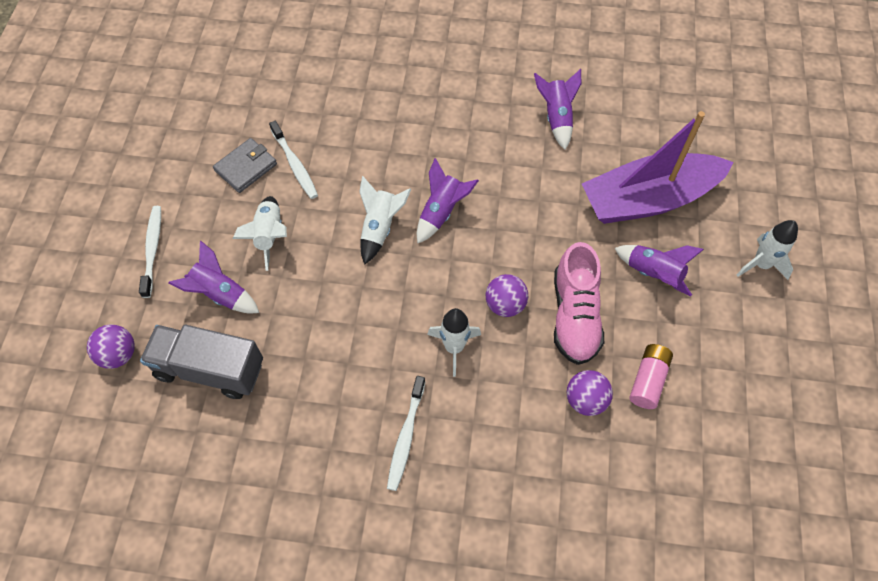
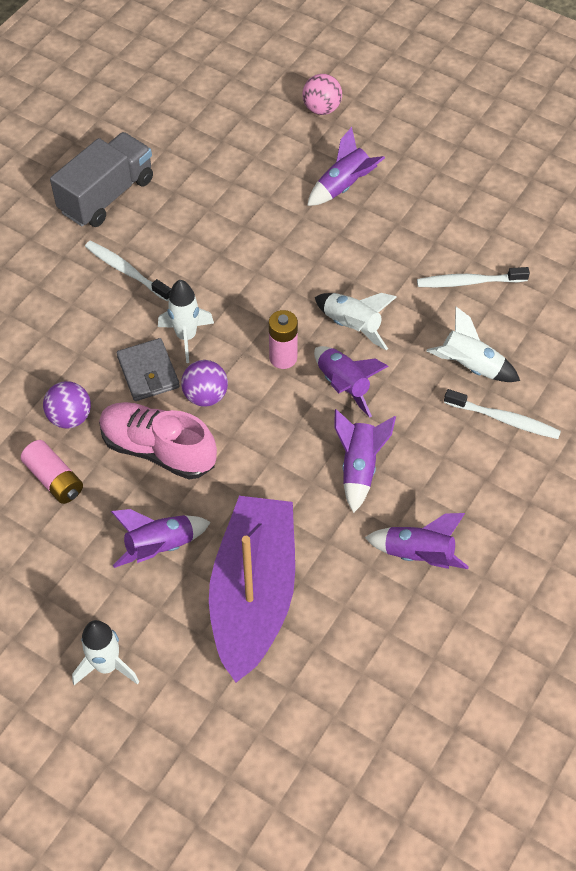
camera: 115 degrees right, 5 degrees down
(119, 354) = (321, 109): purple ball -> pink ball
(152, 249) = (419, 152): white toothbrush -> white toothbrush (504, 419)
(210, 369) = (272, 161): grey truck -> grey truck (107, 195)
(246, 167) = (484, 242): grey wallet -> grey wallet (148, 372)
(269, 236) = (389, 237): white rocket -> white rocket (470, 366)
(437, 264) = (283, 357): none -> pink battery
(509, 175) = (359, 467): none -> purple rocket

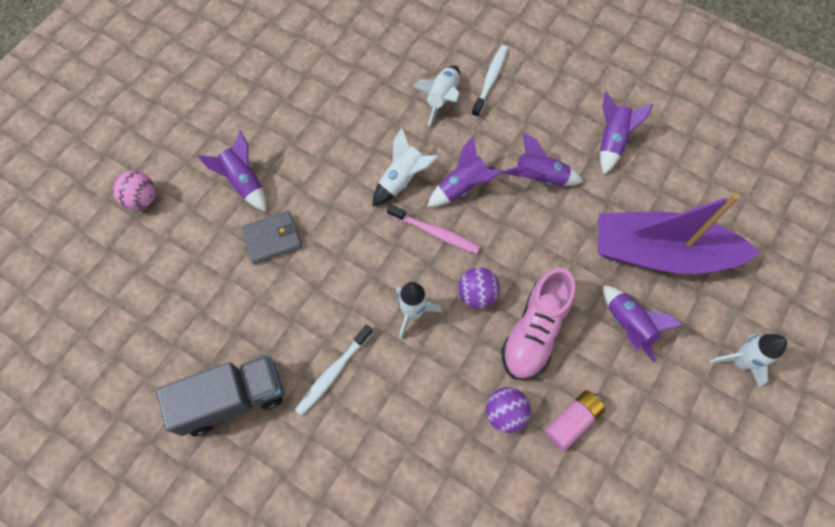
camera: 90 degrees left, 10 degrees up
(107, 195) = (232, 399): grey truck -> grey truck turned 120 degrees clockwise
(148, 372) = (453, 345): grey wallet -> grey wallet (272, 239)
(283, 357) = (435, 232): pink battery -> pink toothbrush
(469, 282) = (358, 94): white toothbrush -> none

